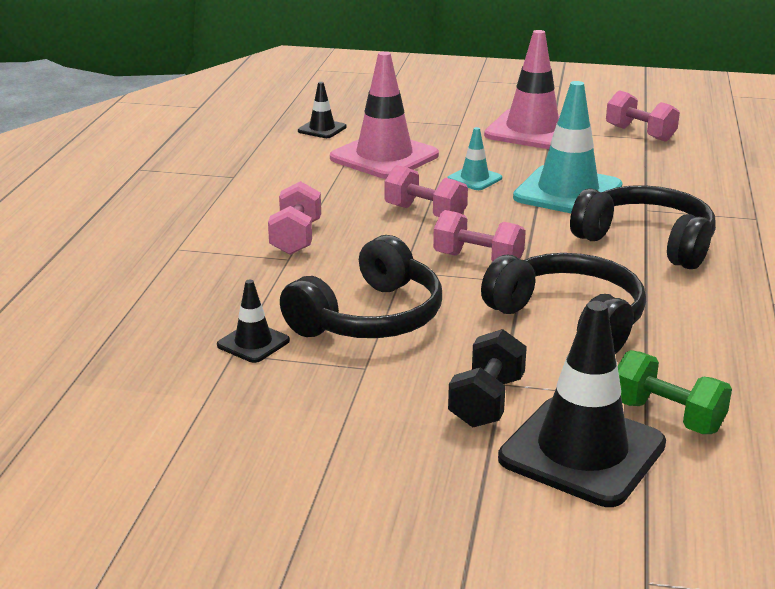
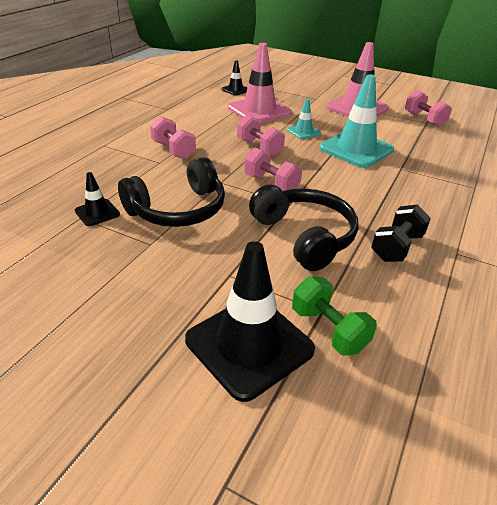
camera: 15 degrees right, 10 degrees up
(296, 238) = (173, 150): pink dumbbell -> pink dumbbell turned 60 degrees counterclockwise
(486, 402) = (209, 287): black dumbbell -> black dumbbell (396, 247)
(647, 242) = (389, 191): black headphones -> none

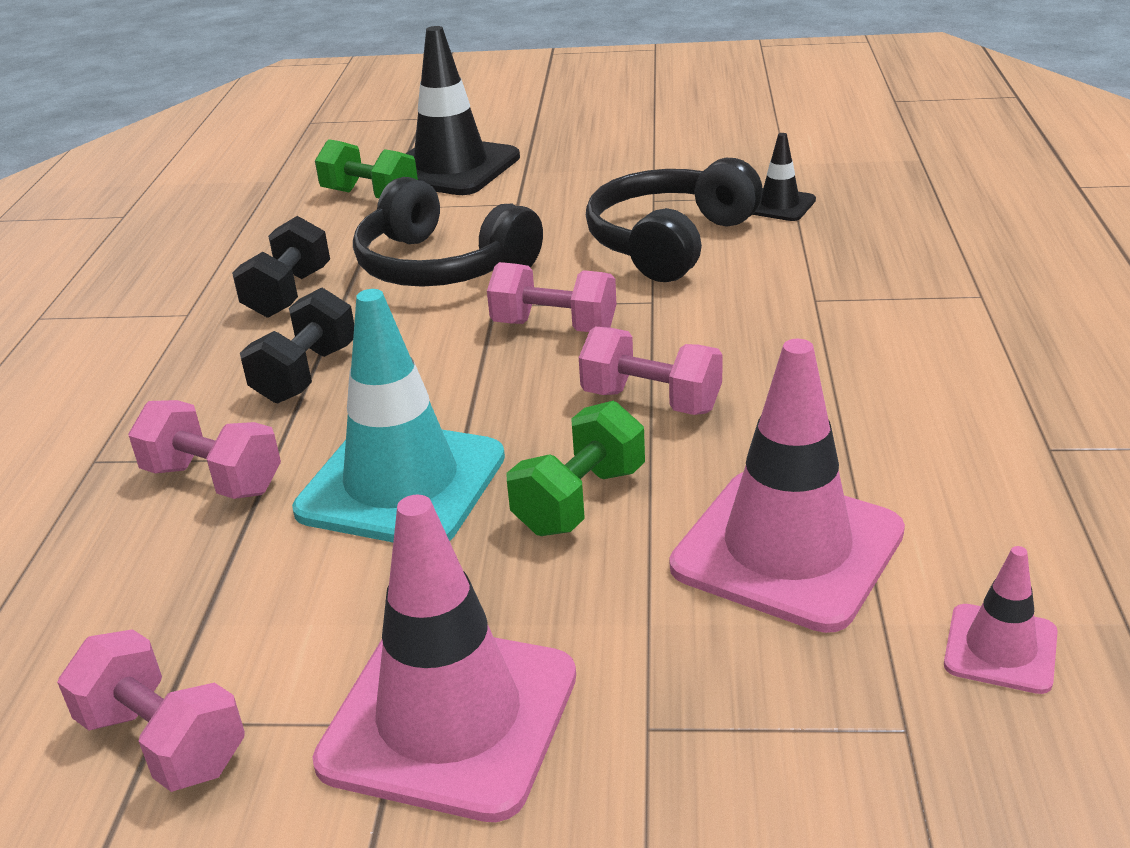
camera: 160 degrees right, 5 degrees down
(173, 150) = (828, 331): pink dumbbell -> pink dumbbell (213, 479)
(235, 90) = (1000, 649): black traffic cone -> pink traffic cone
(303, 131) = (579, 500): turquoise traffic cone -> green dumbbell
(387, 196) = (306, 374): none -> black dumbbell

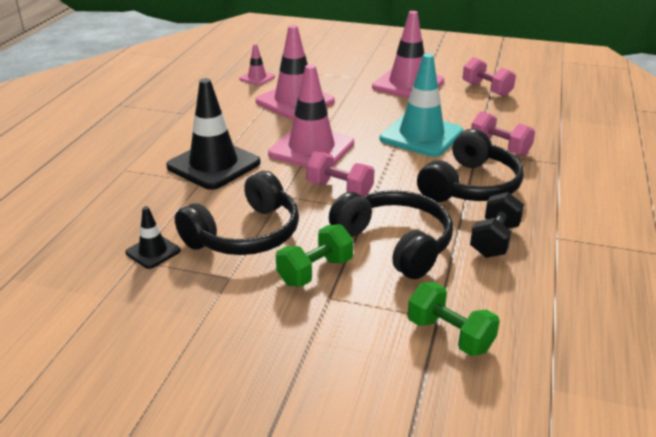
camera: 170 degrees left, 0 degrees up
(306, 374) = (470, 186): black dumbbell -> black headphones
(451, 168) = (375, 363): black traffic cone -> black traffic cone (213, 165)
(579, 500) = (355, 122): green dumbbell -> green dumbbell (315, 271)
(651, 401) = (311, 148): pink dumbbell -> pink traffic cone

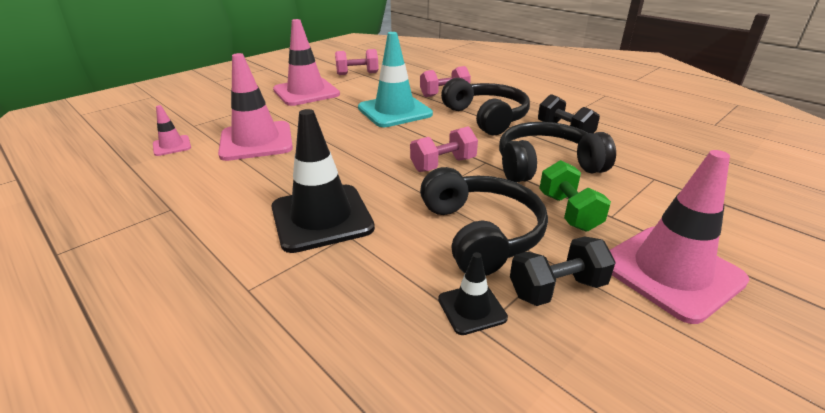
camera: 60 degrees left, 0 degrees up
(197, 283) = (557, 289): none -> black dumbbell
(311, 148) = (357, 158): pink traffic cone -> pink traffic cone (670, 272)
(450, 335) = (678, 180): green dumbbell -> none

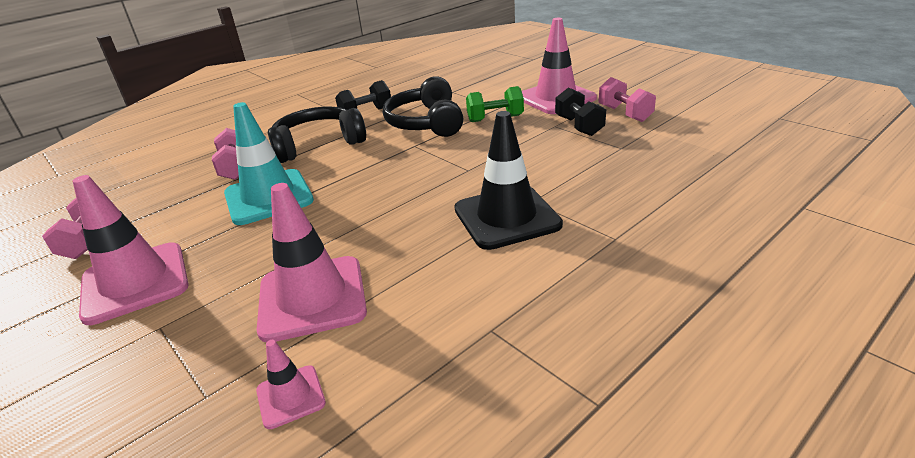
camera: 85 degrees left, 0 degrees up
(443, 164) = (415, 164): pink dumbbell -> pink dumbbell (624, 114)
(472, 308) = (605, 150): black traffic cone -> none
(481, 233) = (524, 147): black headphones -> none

